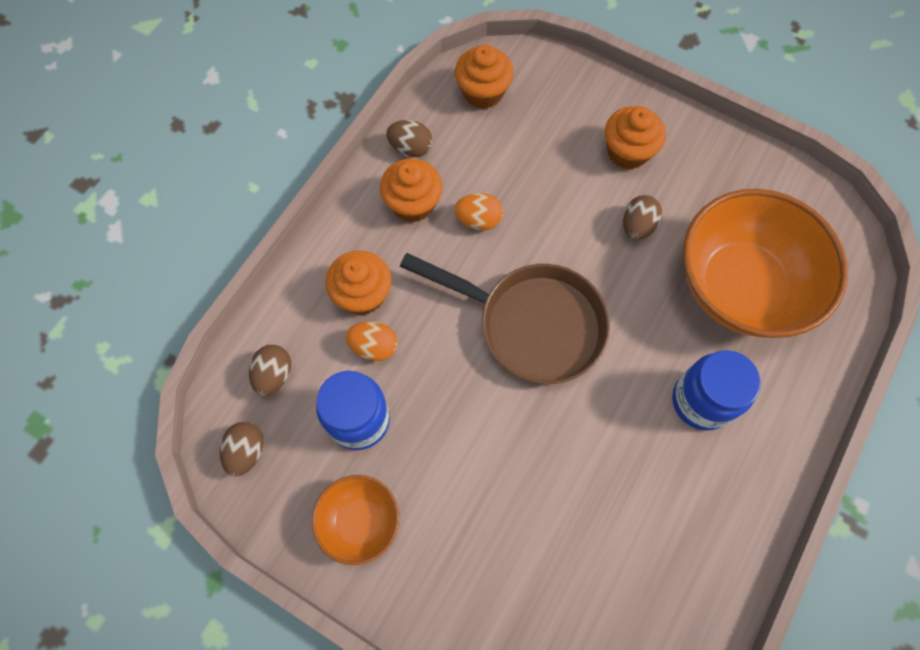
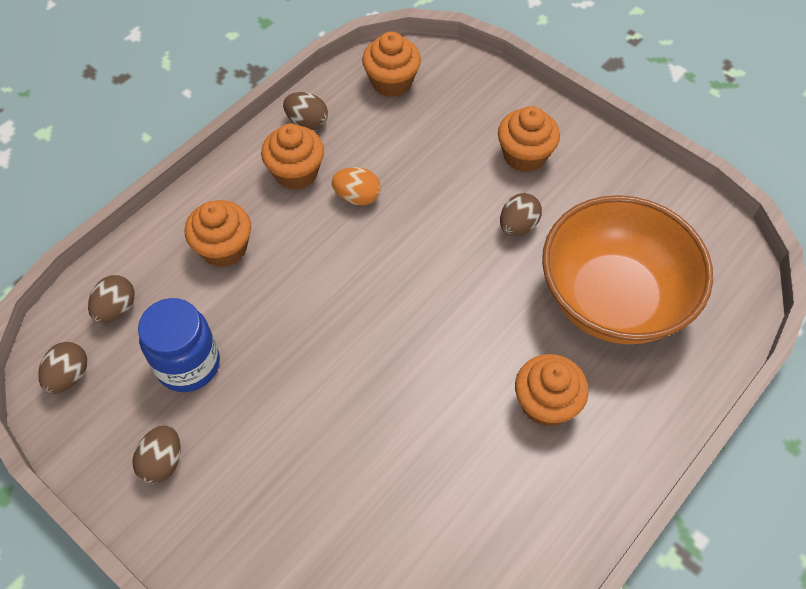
camera: 10 degrees right, 10 degrees down
(360, 522) = (162, 462): orange bowl -> brown egg
(374, 347) = (222, 298): orange egg -> none
(531, 324) = (386, 302): brown pan -> none
(701, 401) = (546, 403): blue jar -> orange cupcake

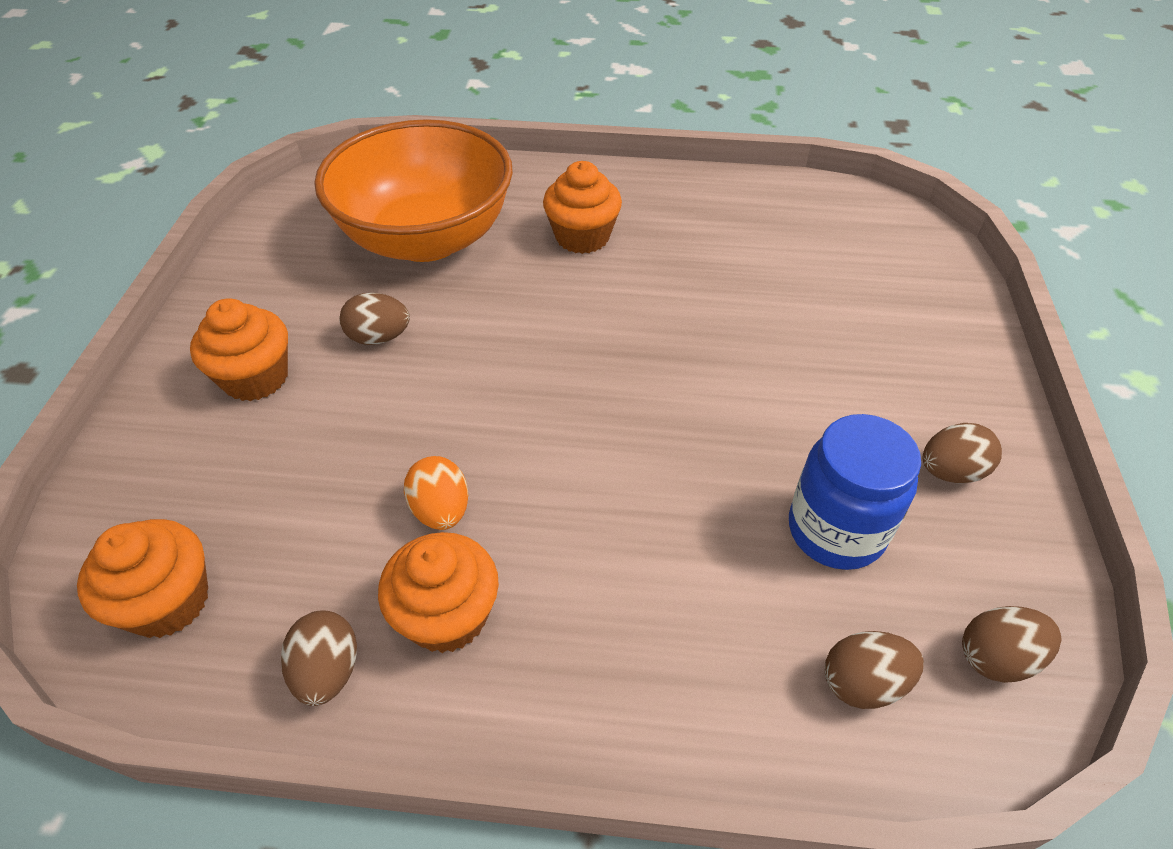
camera: 125 degrees left, 10 degrees down
(224, 248) = (650, 616): orange cupcake -> none

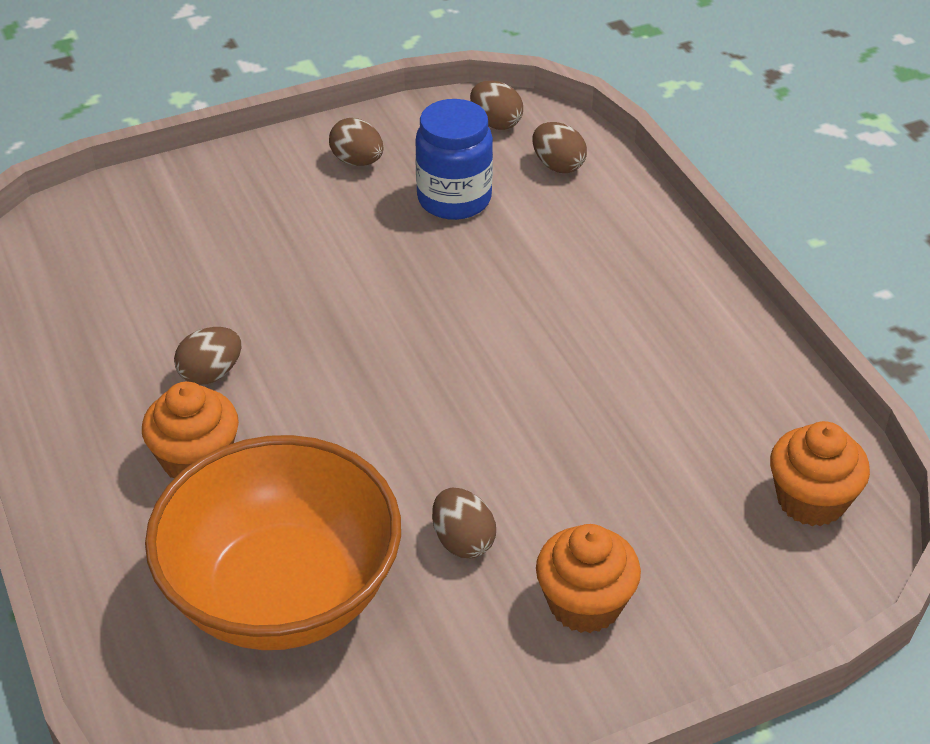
camera: 120 degrees left, 5 degrees down
(328, 671) = (767, 384): brown egg -> brown egg (211, 374)
(441, 510) = (607, 394): orange egg -> none
(447, 616) = (680, 348): orange cupcake -> none

